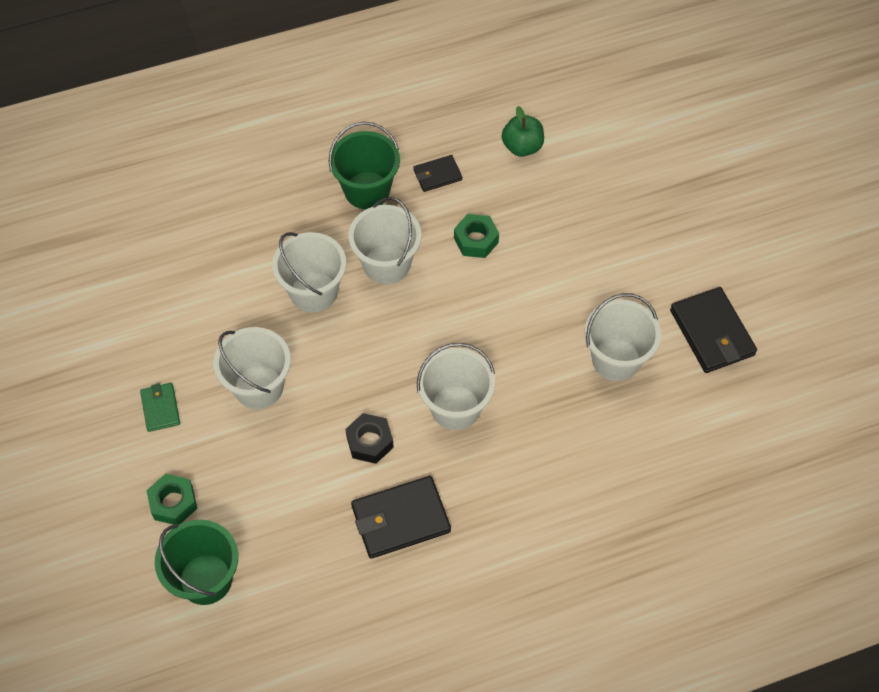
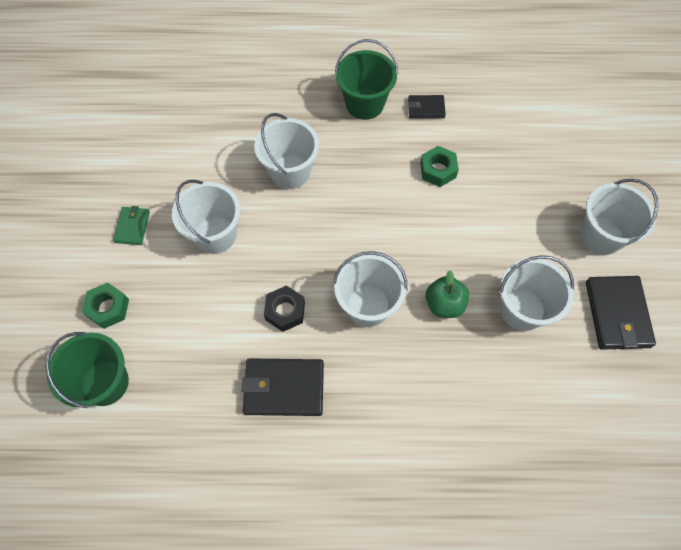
camera: 20 degrees right, 5 degrees up
(386, 264) = (357, 167): white bucket -> white bucket (601, 236)
(522, 147) = (504, 106): green apple -> green apple (444, 304)

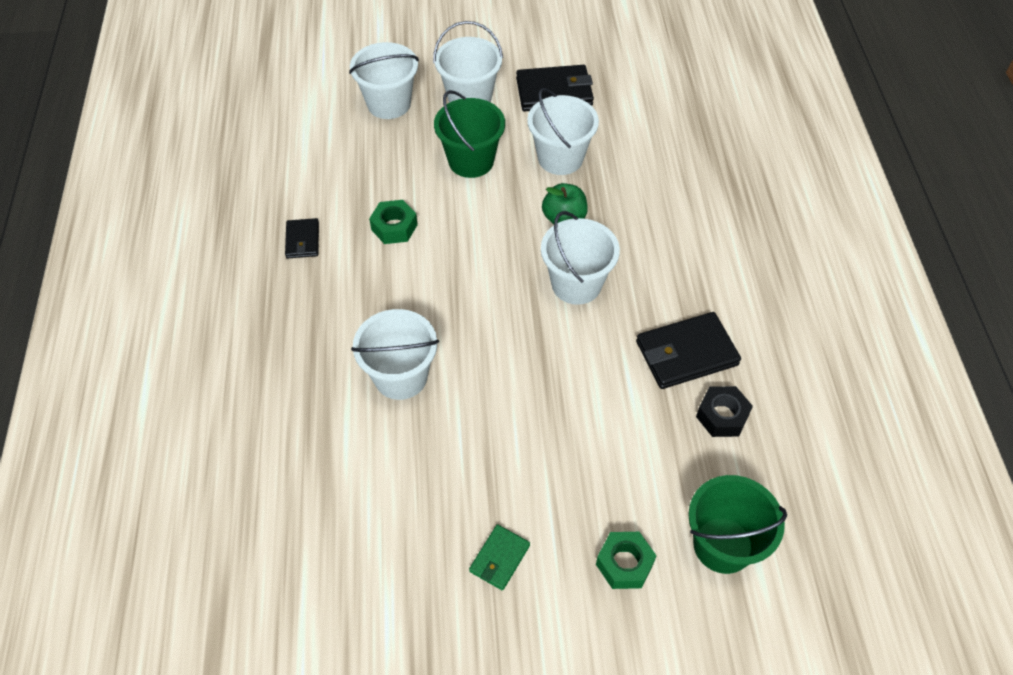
camera: 95 degrees left, 10 degrees down
(132, 227) = (499, 558): green wallet -> green wallet turned 60 degrees counterclockwise
(215, 234) = (502, 451): white bucket -> white bucket (389, 103)
(284, 388) = (686, 353): black wallet -> black wallet turned 75 degrees clockwise
(285, 311) = (595, 362): black nut -> black nut (722, 416)
(364, 104) = (292, 303): green bucket -> green bucket (471, 161)

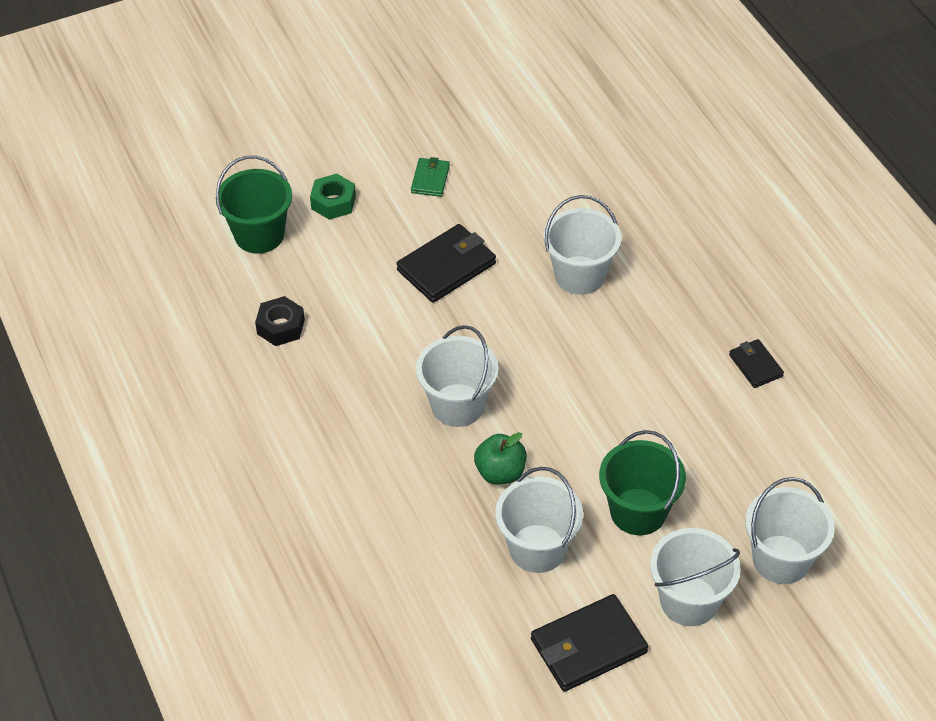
camera: 160 degrees right, 5 degrees down
(394, 227) = (673, 407): green nut -> none
(686, 353) = (327, 371): black wallet -> black wallet (446, 267)

